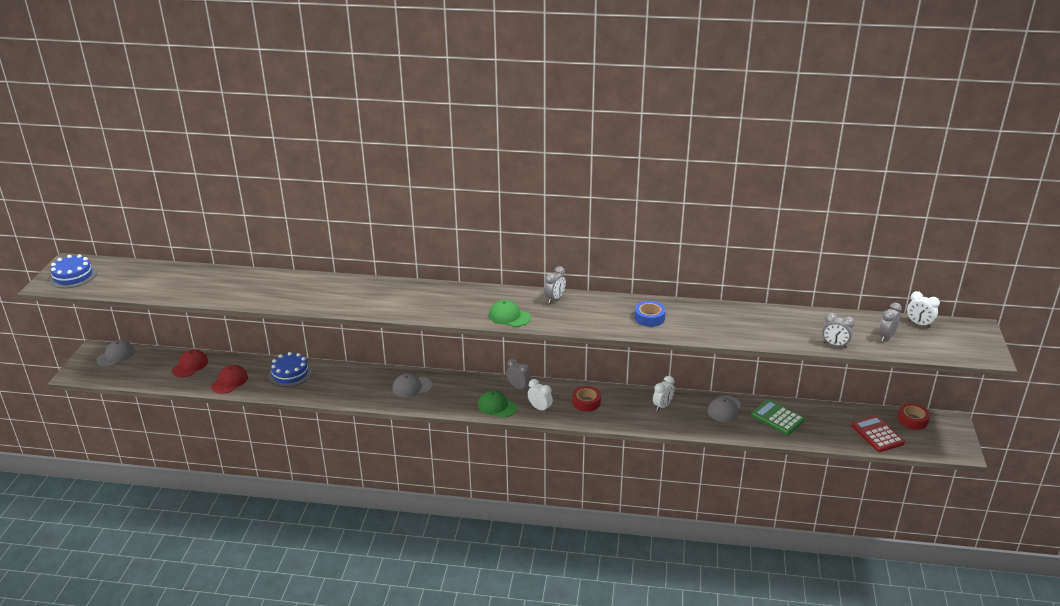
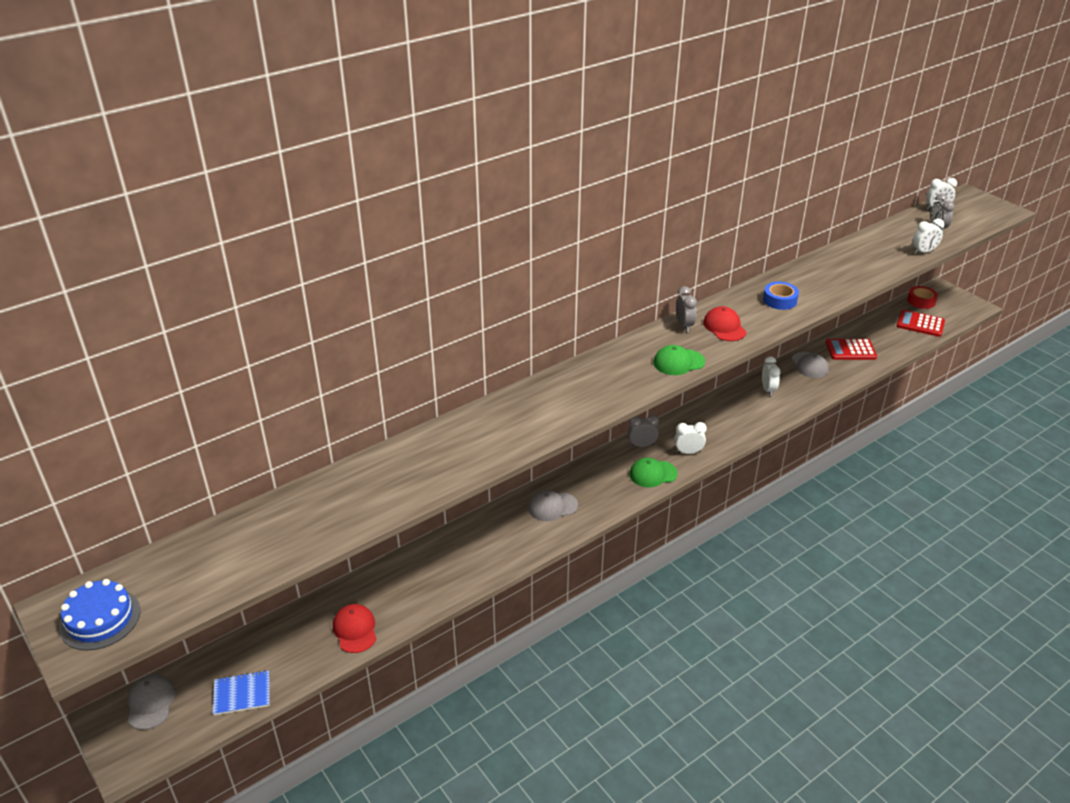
camera: 45 degrees left, 5 degrees up
(149, 376) = (242, 694): none -> blue notebook
(190, 365) = (275, 646): red cap -> red cap (724, 327)
(290, 373) = (409, 575): blue cake -> none
(412, 387) = (552, 506): grey cap -> grey cap turned 45 degrees clockwise
(586, 402) = (712, 423): red tape -> none
(777, 418) = (850, 350): green calculator -> red calculator
(834, 345) = (923, 252): grey clock -> white clock

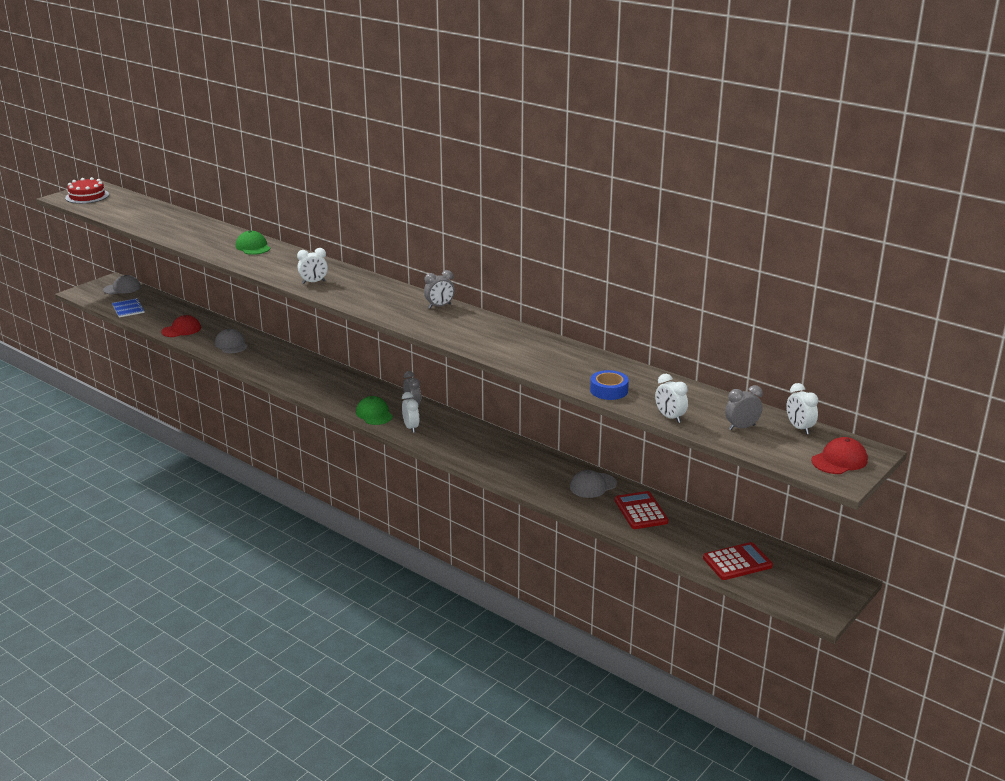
camera: 75 degrees right, 10 degrees down
(100, 619) = (87, 196): blue cake -> red cake
(552, 506) = (319, 377): grey cap -> grey cap (231, 344)
(678, 362) = (379, 308): green cap -> green cap (253, 247)
(724, 327) = (445, 322): red cap -> red cap (839, 460)
(768, 390) = (532, 463): white clock -> white clock (313, 282)
(779, 300) = (508, 343): blue tape -> blue tape (609, 390)
(920, 324) = (737, 562): red calculator -> red calculator turned 60 degrees clockwise
(921, 301) = (798, 564): red tape -> none

